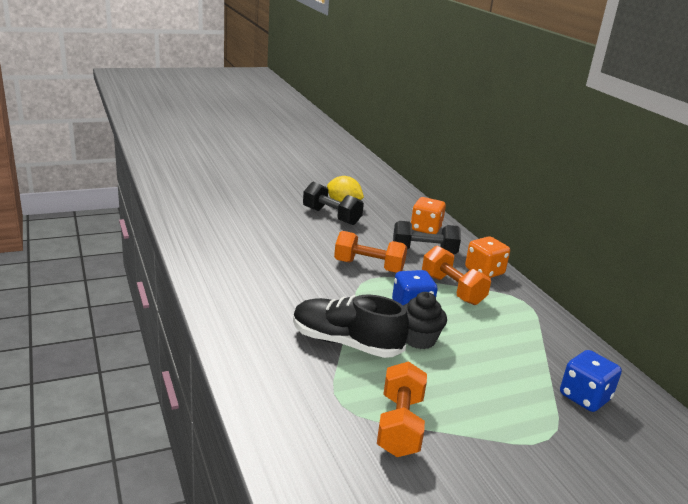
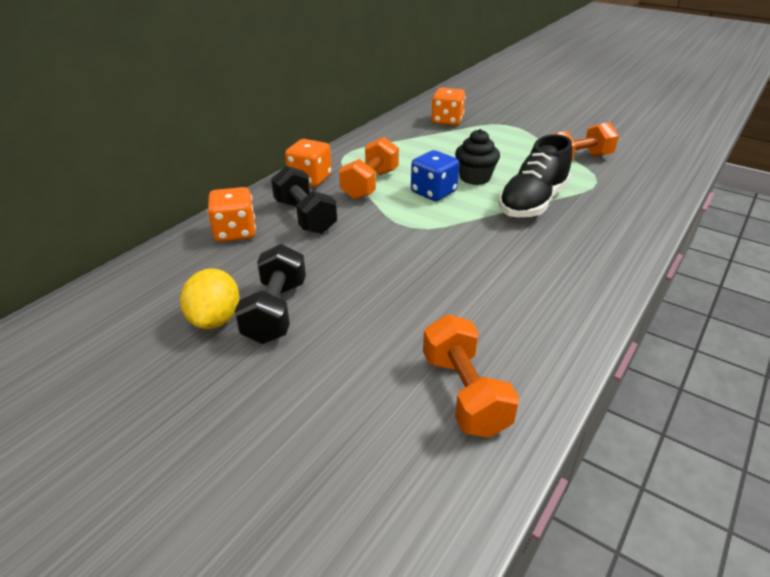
camera: 120 degrees left, 10 degrees up
(346, 343) = (533, 202): black shoe -> black shoe turned 45 degrees clockwise
(369, 266) = (387, 235): orange dumbbell -> orange dumbbell (464, 393)
(584, 397) = (447, 121): blue dice -> orange dice

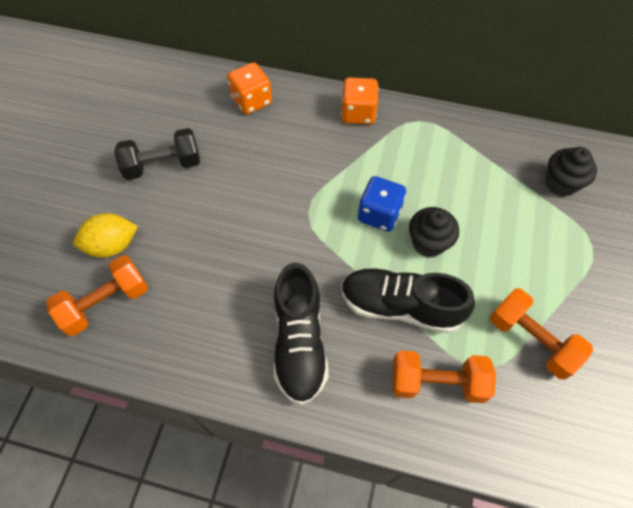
camera: 70 degrees right, 25 degrees up
(215, 319) = (146, 136): yellow lemon -> yellow lemon (112, 245)
(305, 217) = (292, 134): black dumbbell -> none
(370, 184) = (370, 160): orange dumbbell -> orange dumbbell (437, 382)
(447, 121) = (561, 184): orange dice -> black cupcake
(556, 258) = (299, 342): none -> black shoe

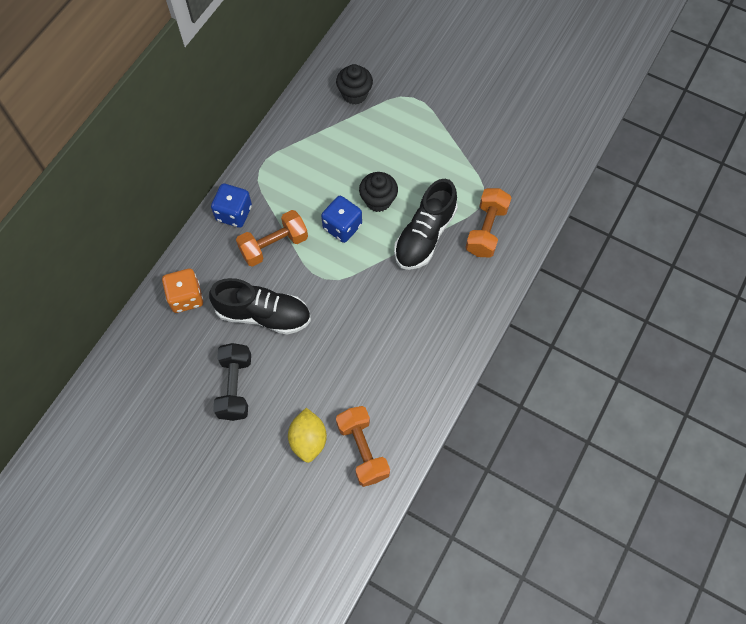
camera: 75 degrees left, 5 degrees up
(299, 342) = (434, 311): black shoe -> black shoe (263, 314)
(358, 113) = (234, 213): orange dice -> blue dice
(531, 340) = (471, 163): orange dumbbell -> orange dumbbell (274, 245)

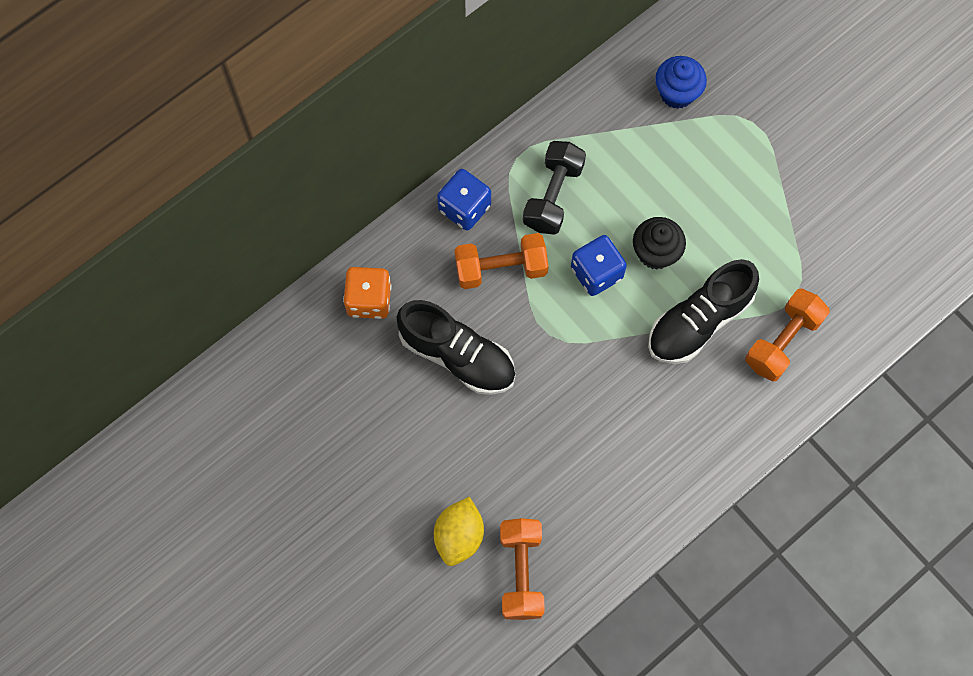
camera: 20 degrees right, 5 degrees up
(235, 387) = (392, 437): black dumbbell -> black dumbbell (553, 196)
(354, 94) = (677, 93): black cupcake -> blue cupcake

